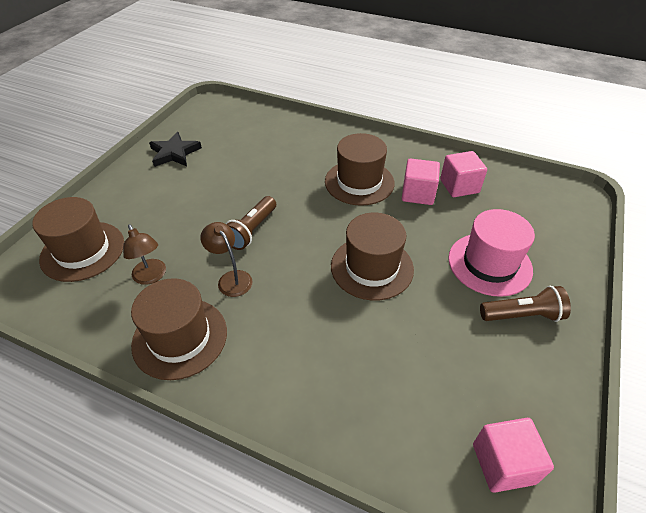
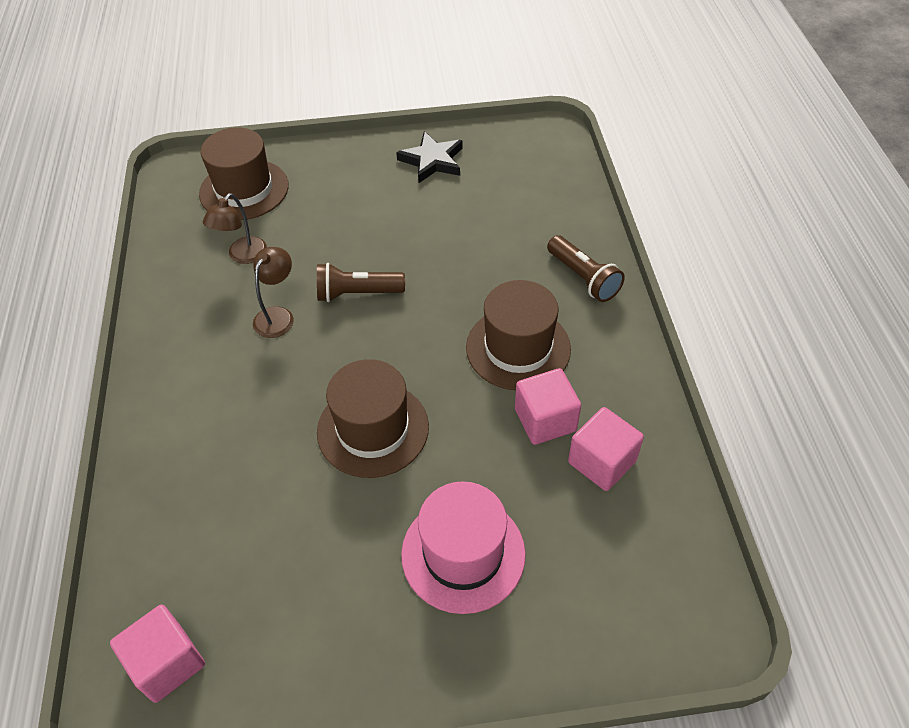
camera: 60 degrees right, 5 degrees up
(180, 337) = (184, 320): brown hat -> none
(522, 315) = (392, 621): brown flashlight -> brown flashlight (583, 278)

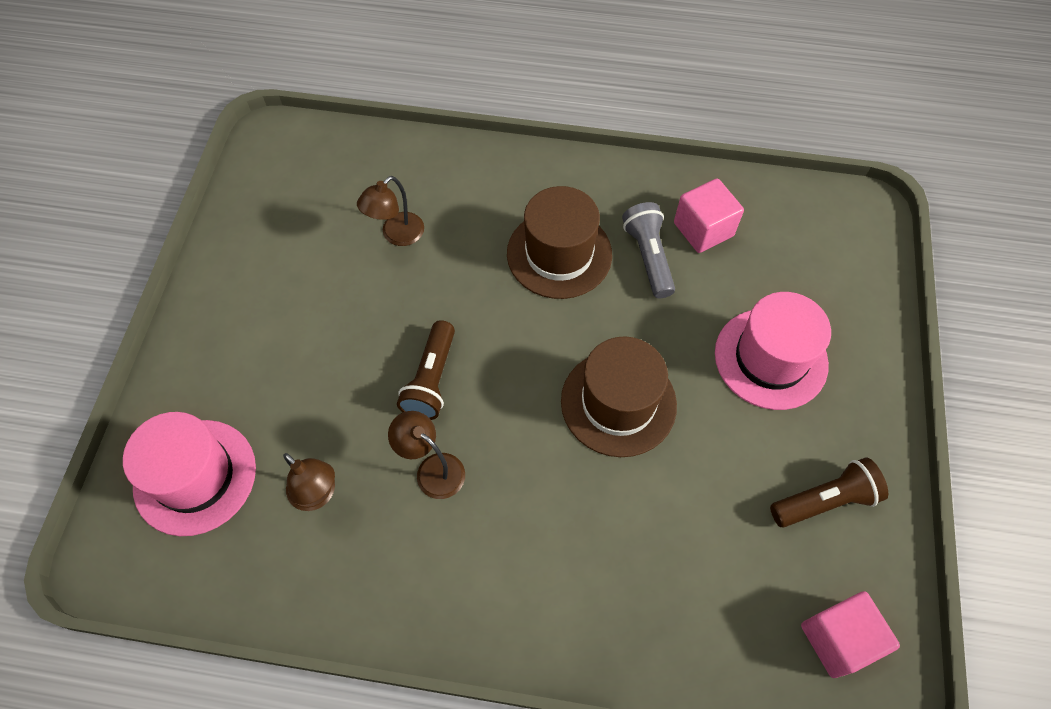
camera: 75 degrees left, 10 degrees up
(244, 189) = (195, 476): brown hat -> pink hat
(432, 161) = (254, 258): black star -> none
(489, 233) = (397, 235): none -> brown lamp
(545, 420) = (648, 257): pink cube -> grey flashlight
(583, 278) = (491, 176): brown flashlight -> brown flashlight (825, 501)

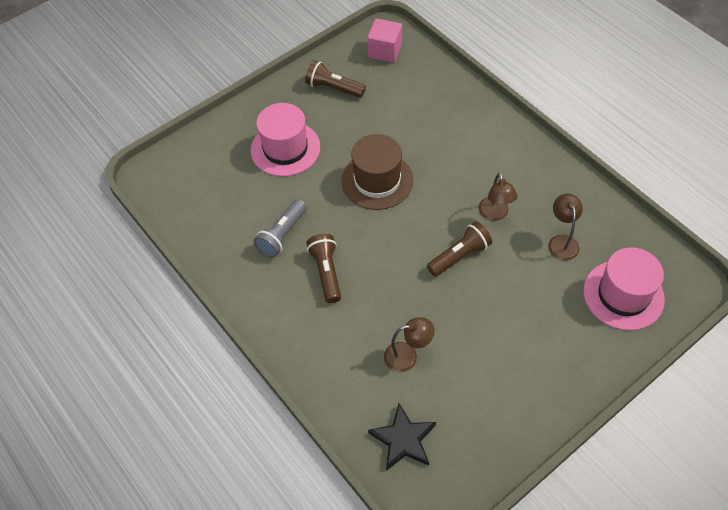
camera: 135 degrees left, 5 degrees down
(338, 167) = (403, 440): none -> black star
(559, 254) = (326, 272): brown hat -> brown flashlight
(703, 229) = (237, 227): pink cube -> none

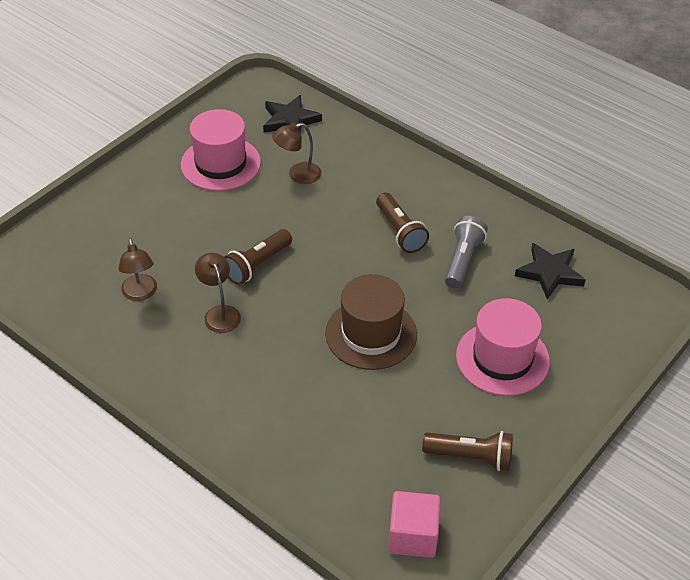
camera: 165 degrees right, 10 degrees down
(216, 213) = (550, 273): none -> black star
(623, 295) = (77, 250): pink hat -> pink hat (220, 163)

